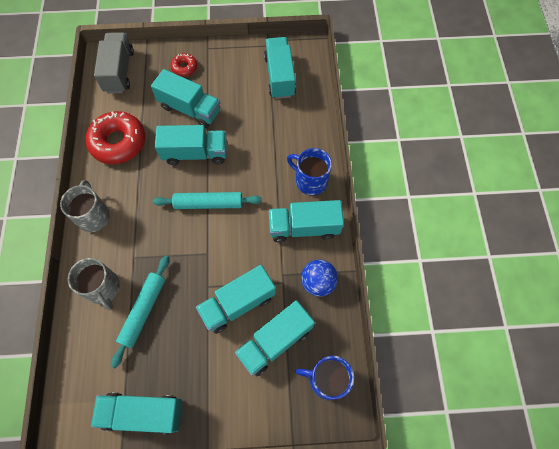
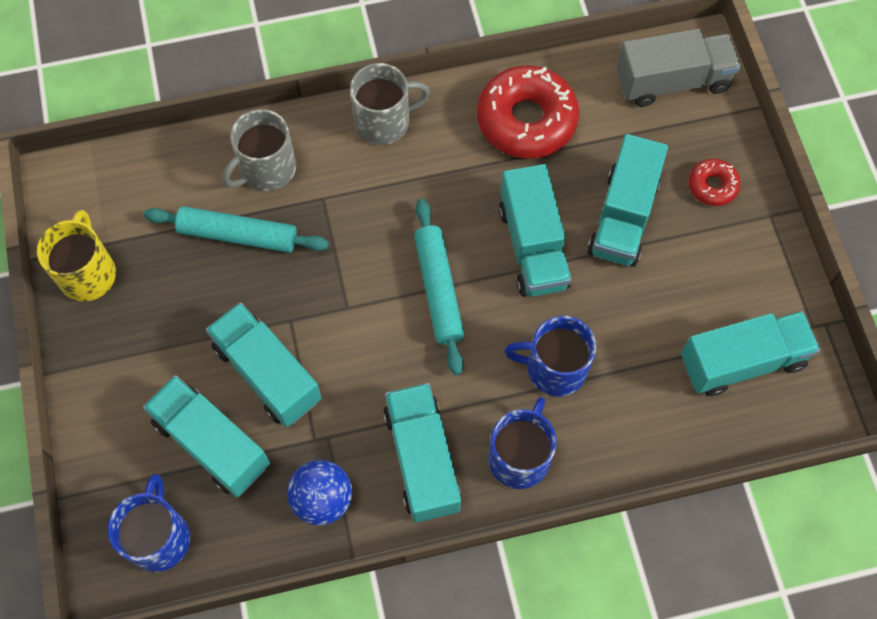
camera: 80 degrees right, 0 degrees up
(143, 413) = (88, 273): turquoise truck -> yellow mug
(266, 156) = (554, 368): none -> blue mug

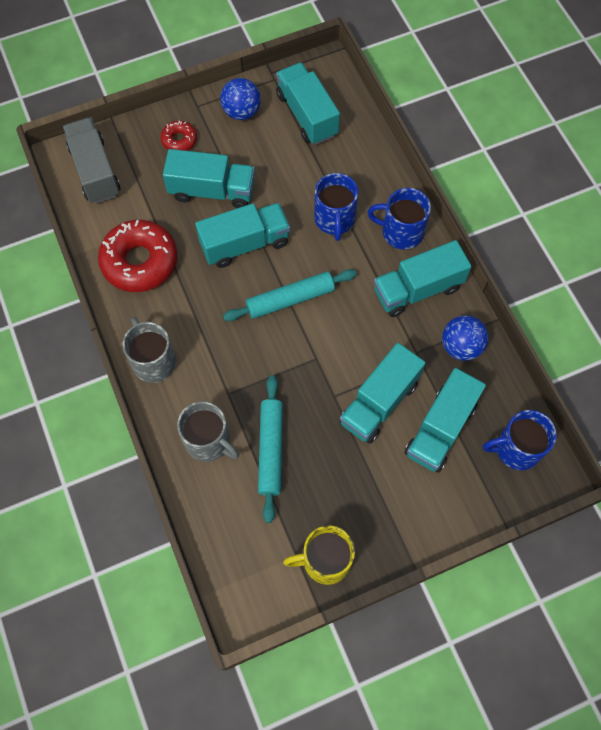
camera: 100 degrees left, 0 degrees up
(755, 272) = (241, 112): none -> blue ball

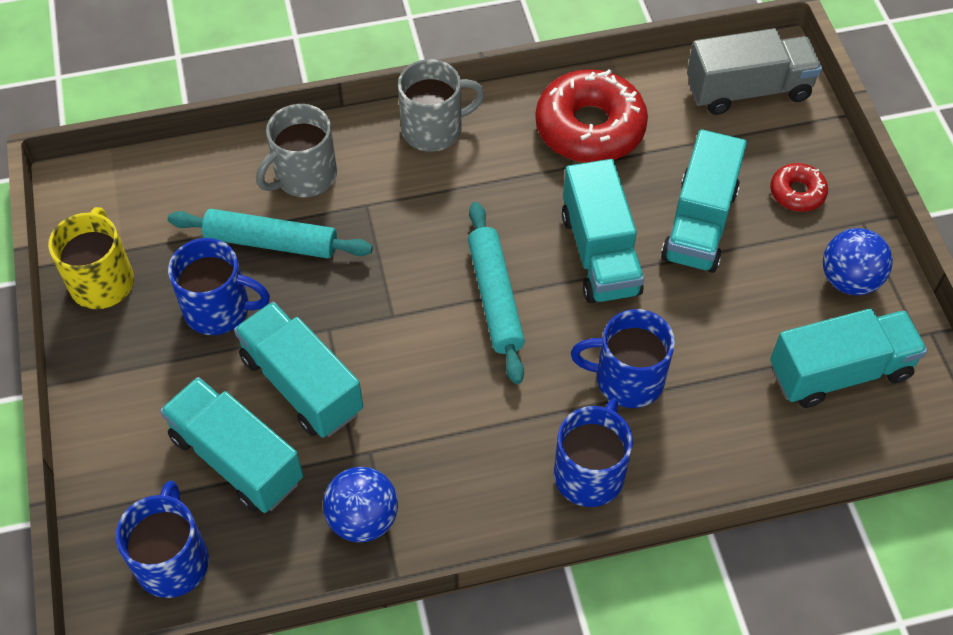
camera: 100 degrees right, 10 degrees down
(333, 470) = (219, 309): none -> blue mug
(418, 289) = (477, 476): turquoise truck -> none

